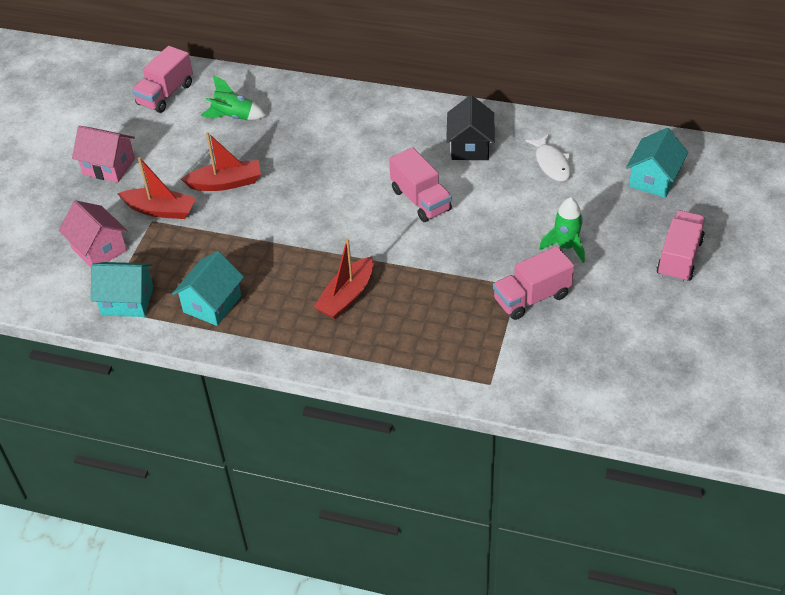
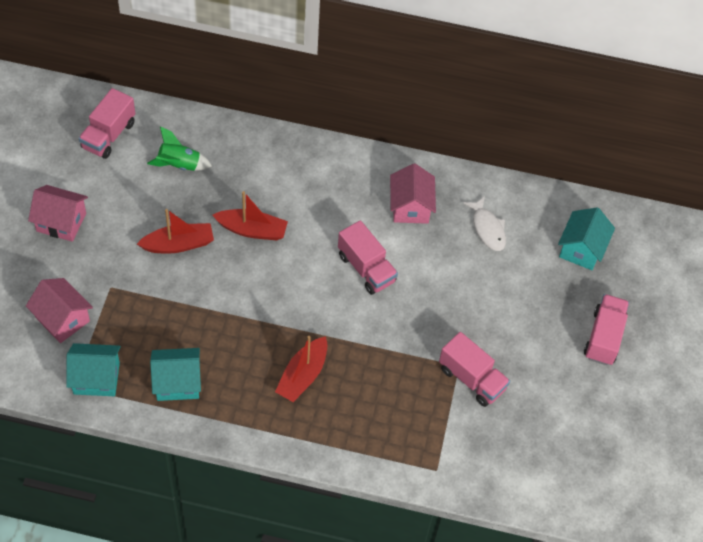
camera: 10 degrees left, 10 degrees up
(160, 210) = (118, 275): red boat -> red boat (252, 230)
(212, 304) = (177, 382): turquoise house -> turquoise house turned 60 degrees clockwise
(470, 146) = (410, 207): black house -> pink house
(531, 297) = (471, 379): pink truck -> pink truck turned 105 degrees counterclockwise
(565, 246) = (501, 323): green rocket -> none

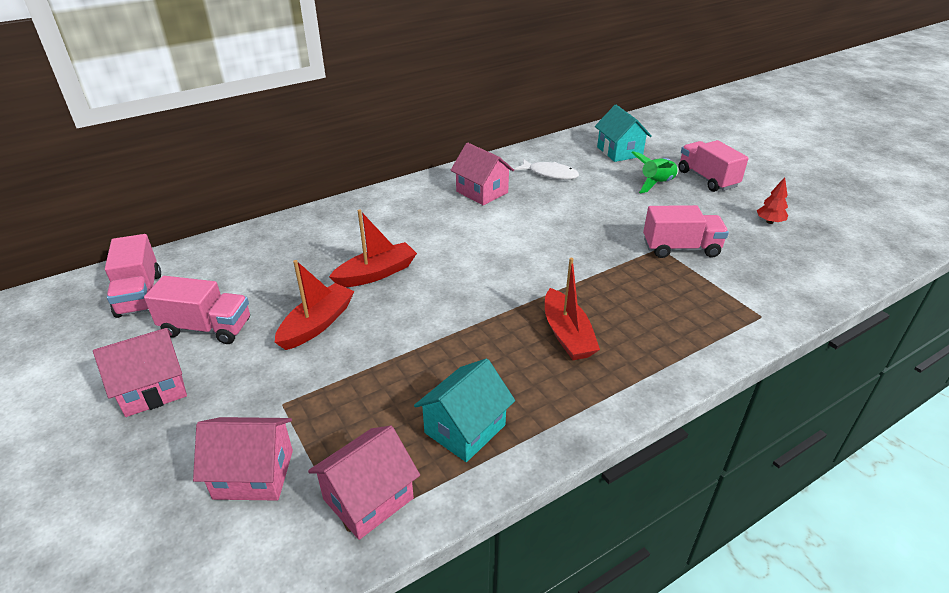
camera: 40 degrees left, 20 degrees down
(96, 378) = (368, 499): turquoise house -> pink house
(179, 165) = (246, 273): green rocket -> green rocket (656, 184)
(366, 268) = (505, 239): pink truck -> pink truck (207, 328)
(577, 415) = (769, 222): none -> red tree

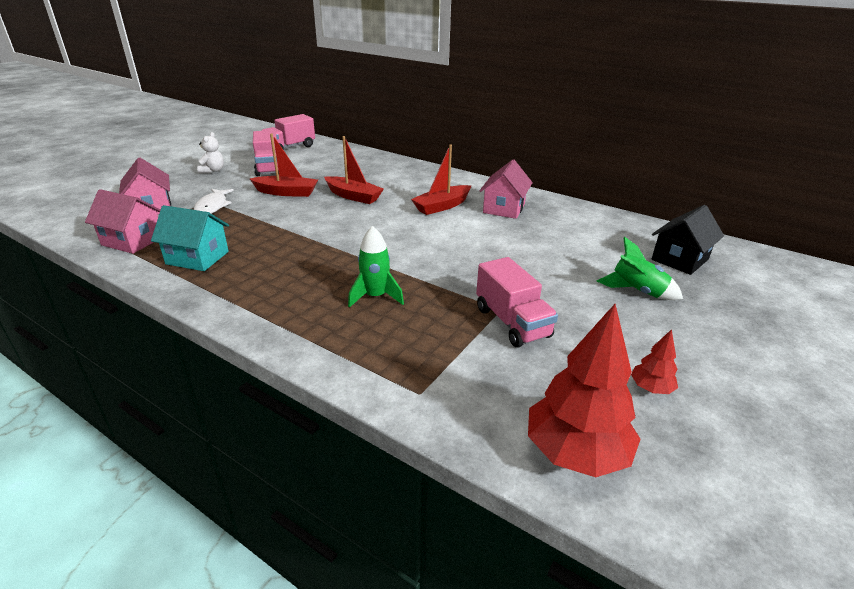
camera: 65 degrees right, 5 degrees down
(153, 389) = (213, 170): pink house -> white teddy bear
(550, 174) = (576, 231): white fish -> white fish (212, 206)
(567, 335) = (321, 279): red boat -> red boat (442, 206)
(615, 307) = (375, 296): none -> green rocket
(619, 152) = (679, 259): turquoise house -> black house
(707, 179) = (701, 326): pink truck -> none
(827, 269) = (575, 452): none -> red tree

